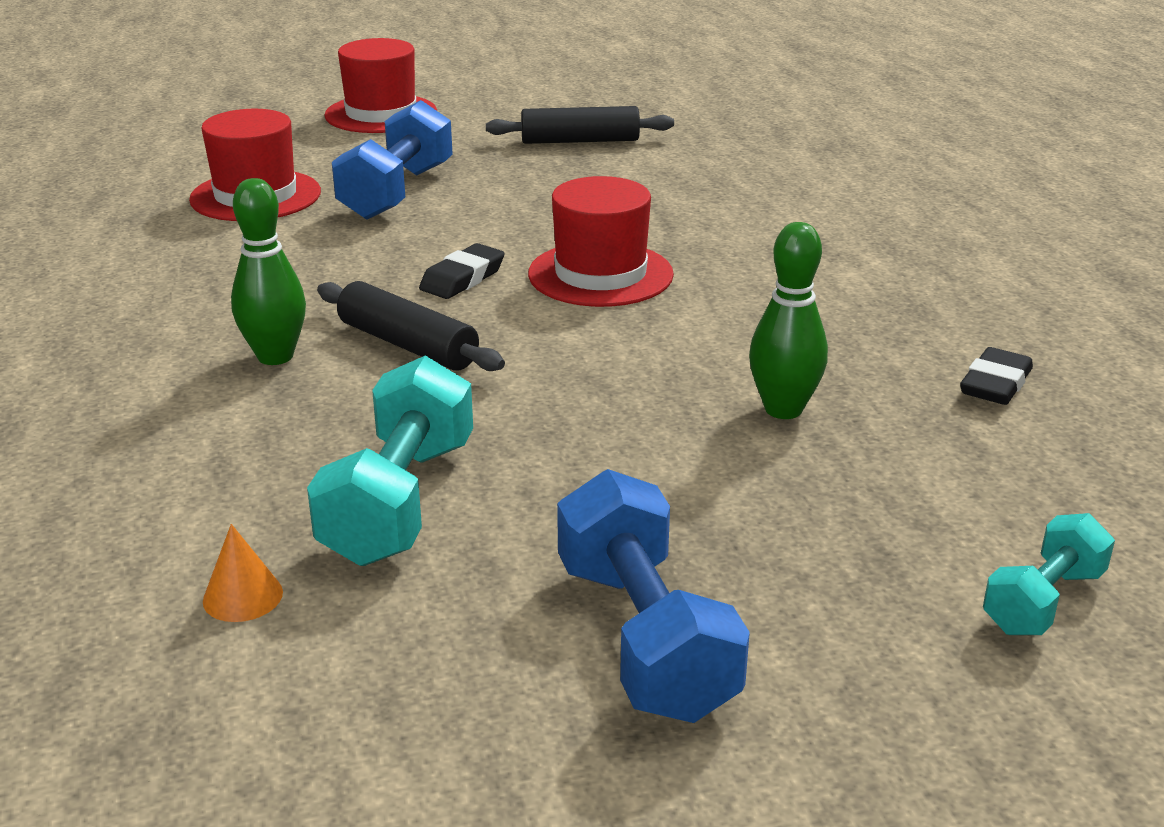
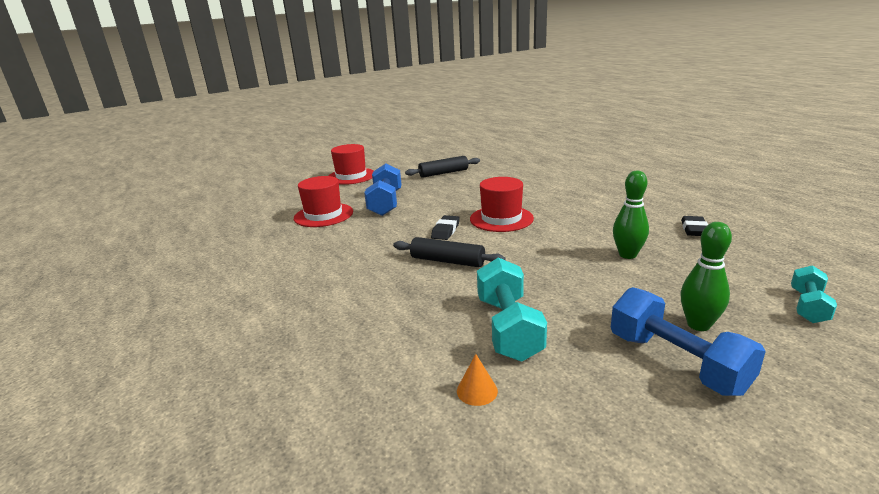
camera: 15 degrees left, 5 degrees down
(275, 356) = (392, 278): green bowling pin -> green bowling pin (698, 325)

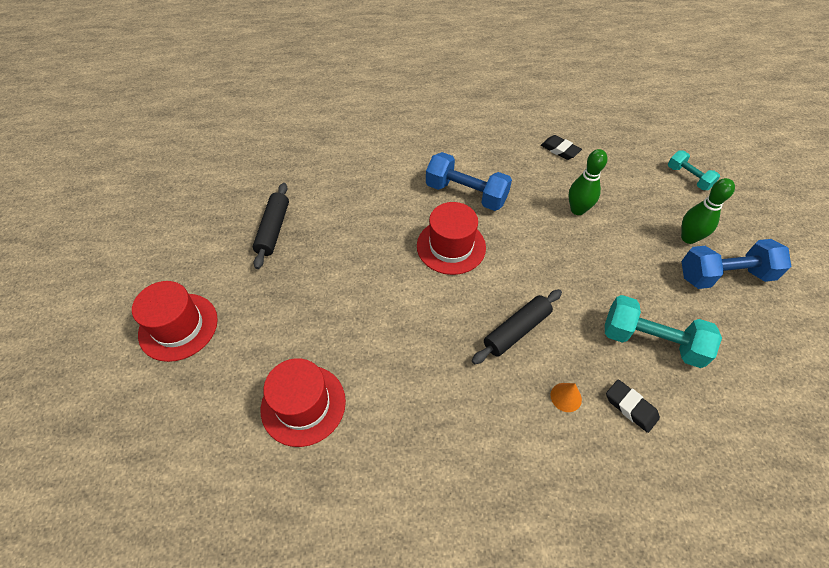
camera: 65 degrees left, 30 degrees up
(385, 203) = (322, 324): blue dumbbell -> blue dumbbell (466, 194)
(445, 231) = (446, 302): black eraser -> black eraser (630, 407)
(477, 391) = (722, 399): orange cone -> orange cone (566, 397)

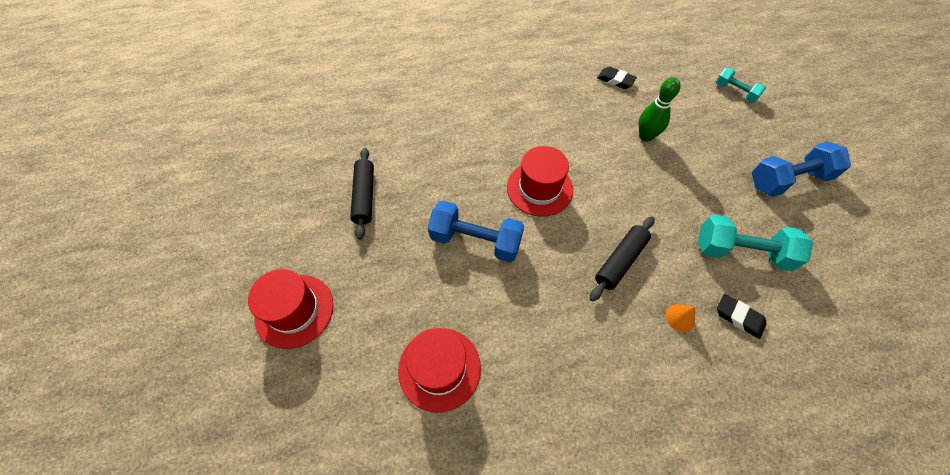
camera: 10 degrees left, 5 degrees up
(466, 194) = (540, 134): blue dumbbell -> blue dumbbell (476, 240)
(688, 238) = (749, 149): green bowling pin -> none

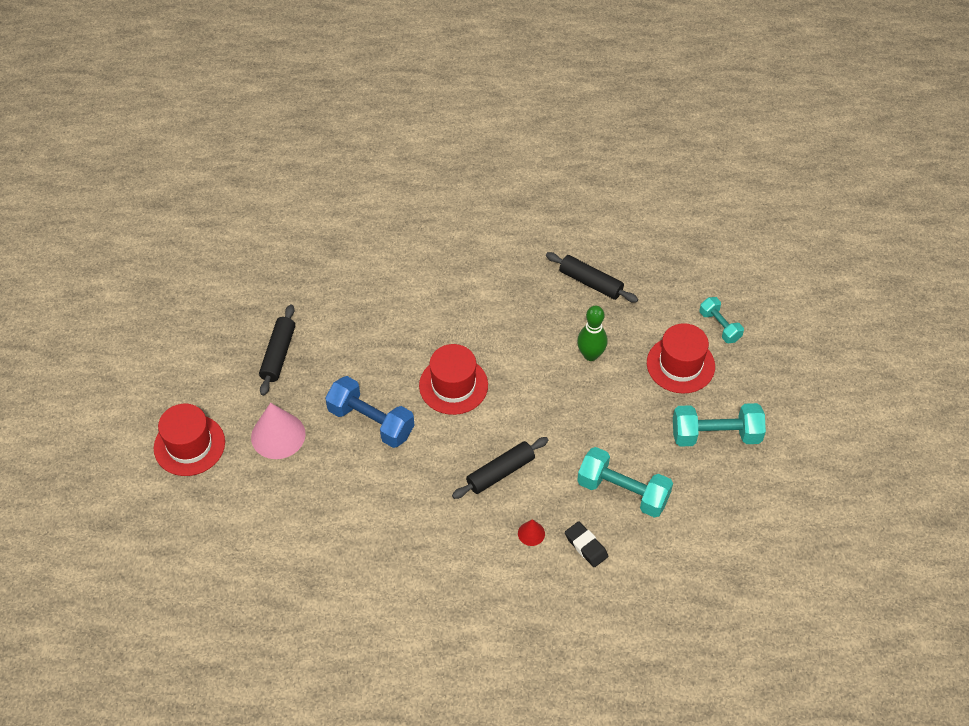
camera: 15 degrees right, 5 degrees down
(387, 277) = (278, 435): none -> pink cone
(439, 368) = (301, 521): red hat -> red hat (680, 364)
(615, 80) = (590, 282): black eraser -> black rolling pin
(680, 318) = (531, 533): orange cone -> red cone
(788, 180) = (715, 435): blue dumbbell -> turquoise dumbbell

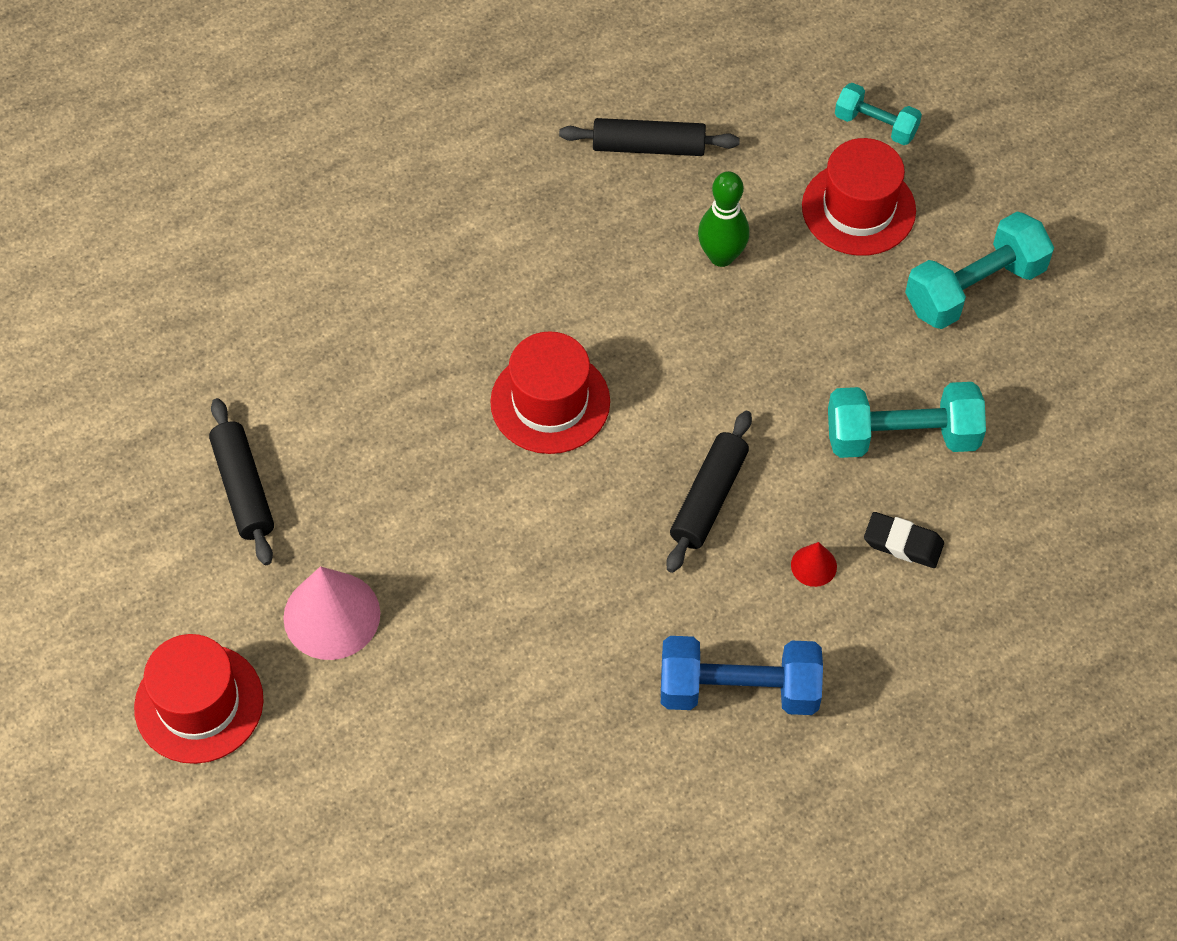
camera: 30 degrees left, 5 degrees up
(371, 422) = (463, 520): blue dumbbell -> blue dumbbell (738, 689)

